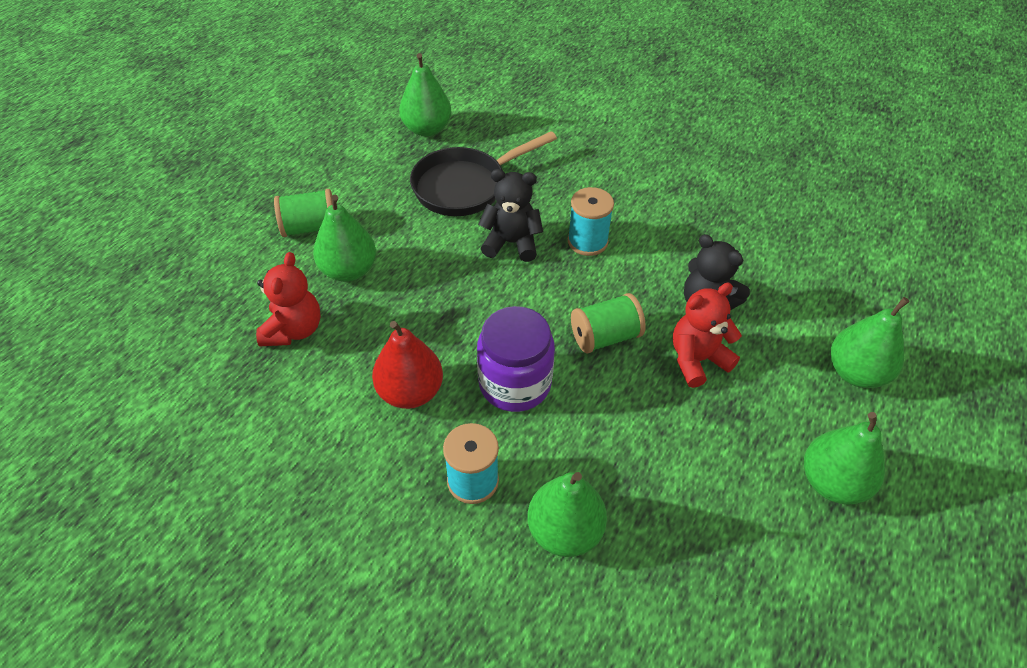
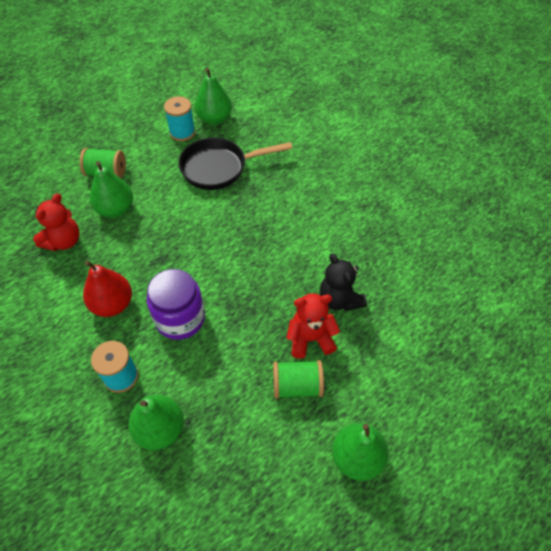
camera: 20 degrees right, 5 degrees up
(511, 243) = (228, 217): black teddy bear -> none
(587, 241) = (280, 230): turquoise spool -> turquoise spool (182, 132)
(605, 337) = (256, 303): green spool -> green spool (297, 386)
(855, 373) = (420, 383): green pear -> none

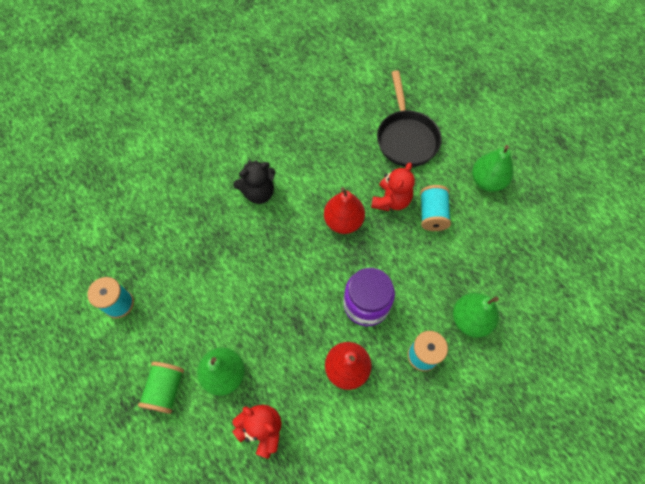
camera: 85 degrees left, 10 degrees up
(214, 119) = (105, 268): green pear -> none
(219, 168) = (183, 265): black pan -> black pan (406, 138)
(277, 291) = (343, 221): none -> red pear
(297, 386) = (432, 214): green spool -> turquoise spool
(310, 339) = (391, 200): red teddy bear -> red teddy bear turned 150 degrees counterclockwise
(339, 299) = (355, 174): black teddy bear -> black teddy bear (258, 192)

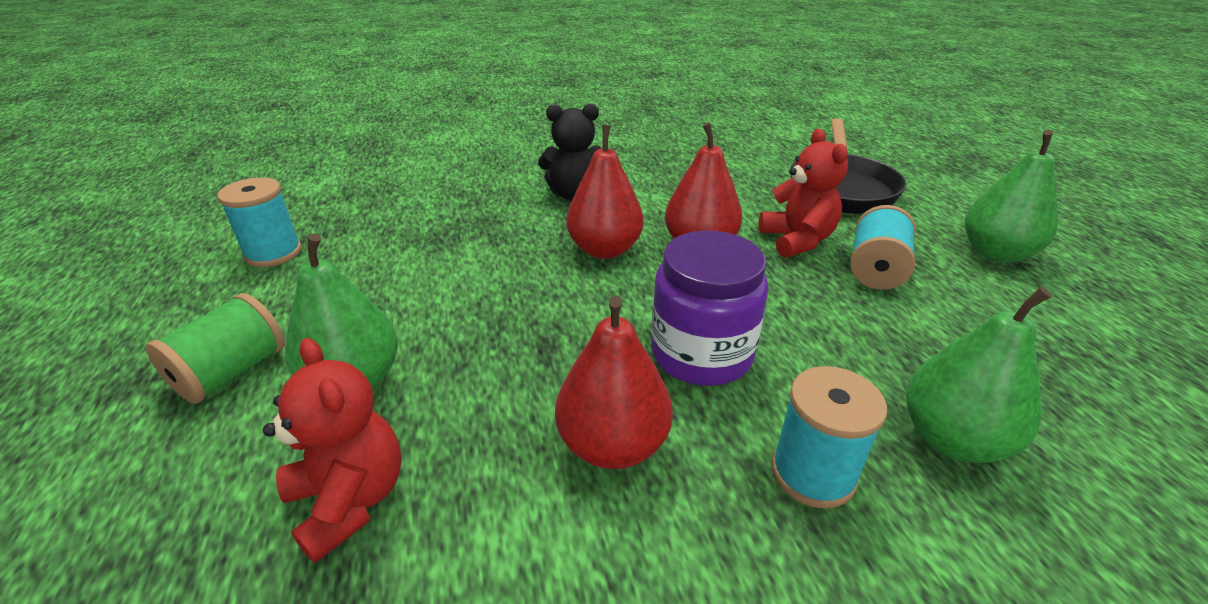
camera: 20 degrees right, 30 degrees down
(296, 241) = (605, 250): none -> red pear
(391, 200) = (797, 240): red teddy bear -> red teddy bear turned 60 degrees counterclockwise

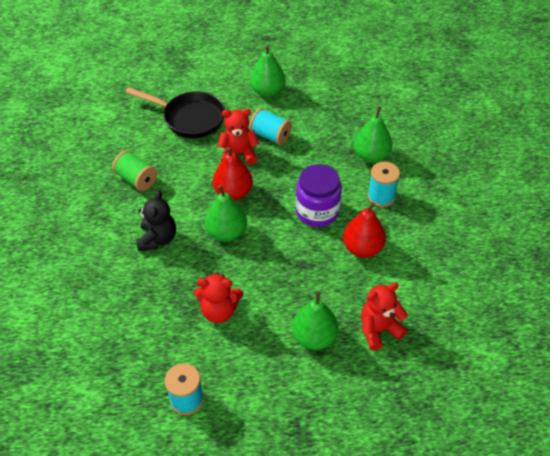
camera: 80 degrees left, 15 degrees up
(232, 372) = (300, 390): green spool -> green spool (136, 179)
(435, 261) = (219, 311): none -> red teddy bear
(605, 250) = (227, 232): red pear -> green pear

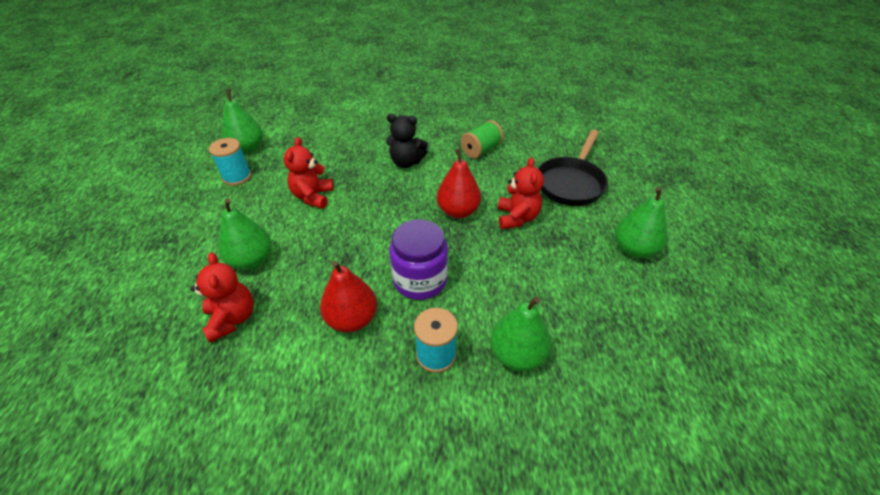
camera: 95 degrees right, 5 degrees down
(227, 232) = (404, 205): green pear -> green pear (248, 148)
(270, 135) = (550, 246): turquoise spool -> none

